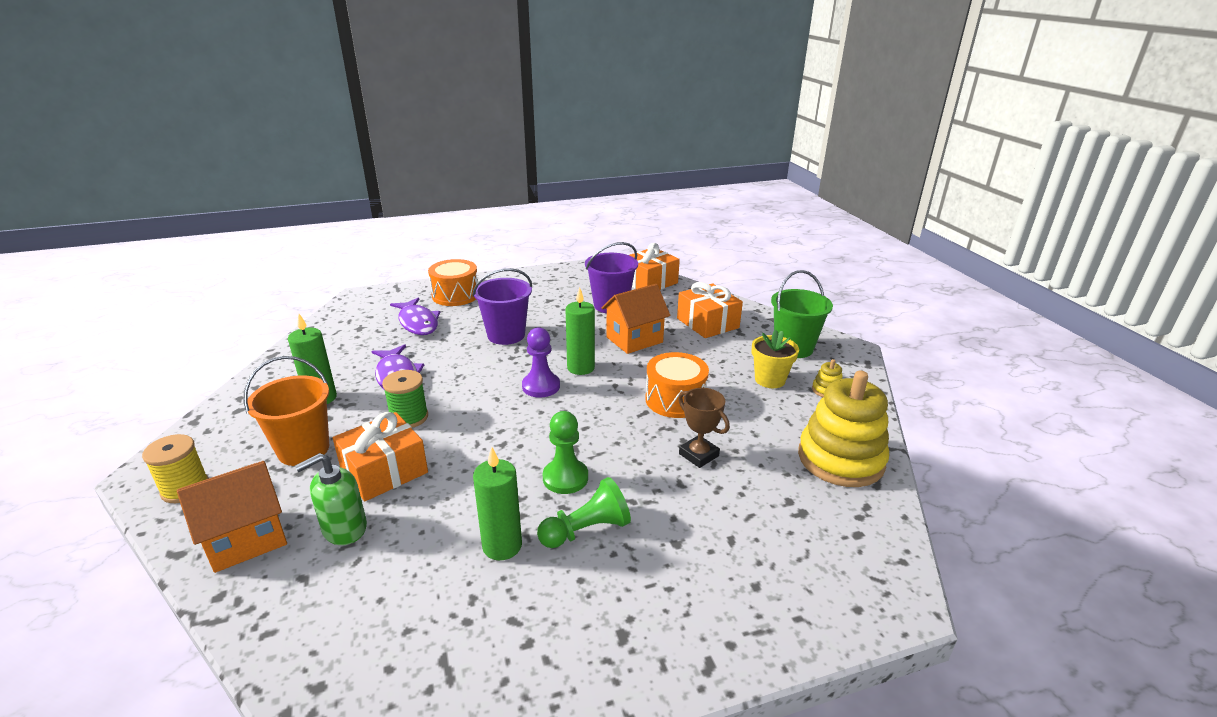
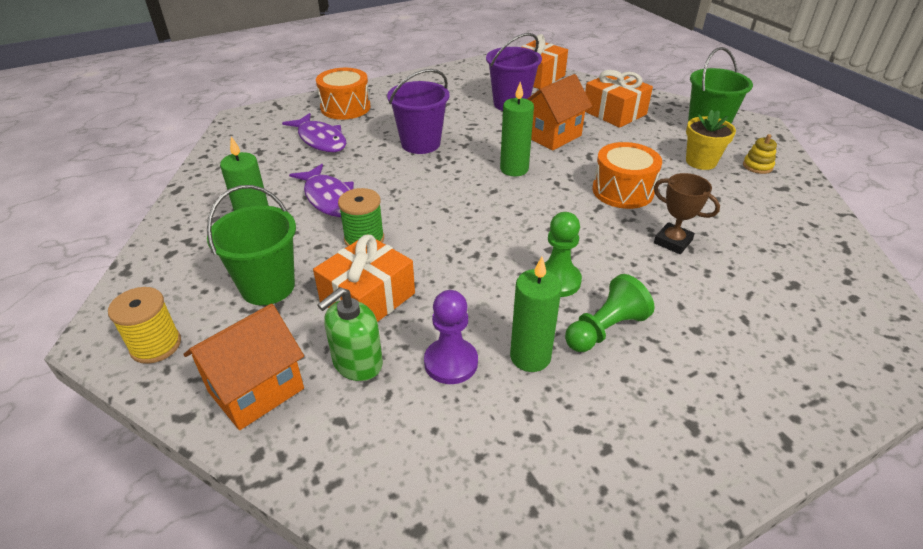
camera: 10 degrees left, 10 degrees up
(303, 450) = (268, 287): orange bucket -> green bucket
(541, 386) = (484, 192): purple pawn -> purple pawn (451, 362)
(840, 459) = (803, 230): yellow stacking toy -> none

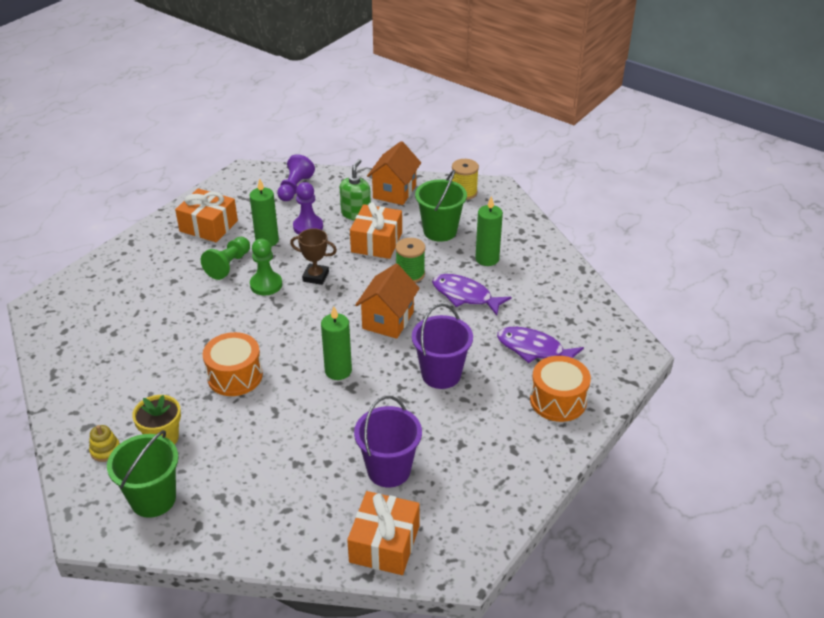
camera: 155 degrees right, 0 degrees up
(425, 477) = (294, 188): none -> purple pawn
(552, 136) = (320, 428): orange house -> orange house (388, 320)
(614, 112) = (264, 495): orange gift -> orange gift (208, 226)
(673, 242) = (189, 337): brown trophy -> brown trophy (315, 276)

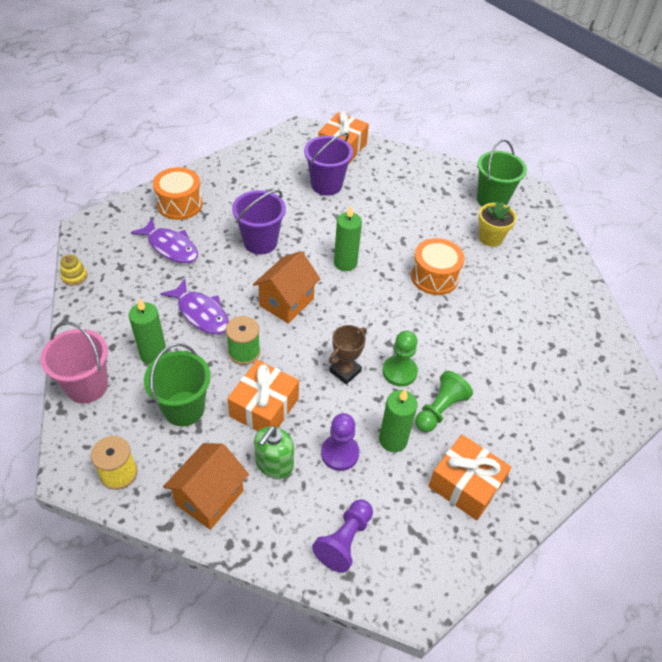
camera: 170 degrees left, 10 degrees up
(105, 450) = (533, 238): yellow stacking toy -> yellow stacking toy (74, 276)
(315, 276) = (345, 371): brown trophy -> brown trophy turned 75 degrees counterclockwise
(524, 231) = (87, 386): none -> pink bucket

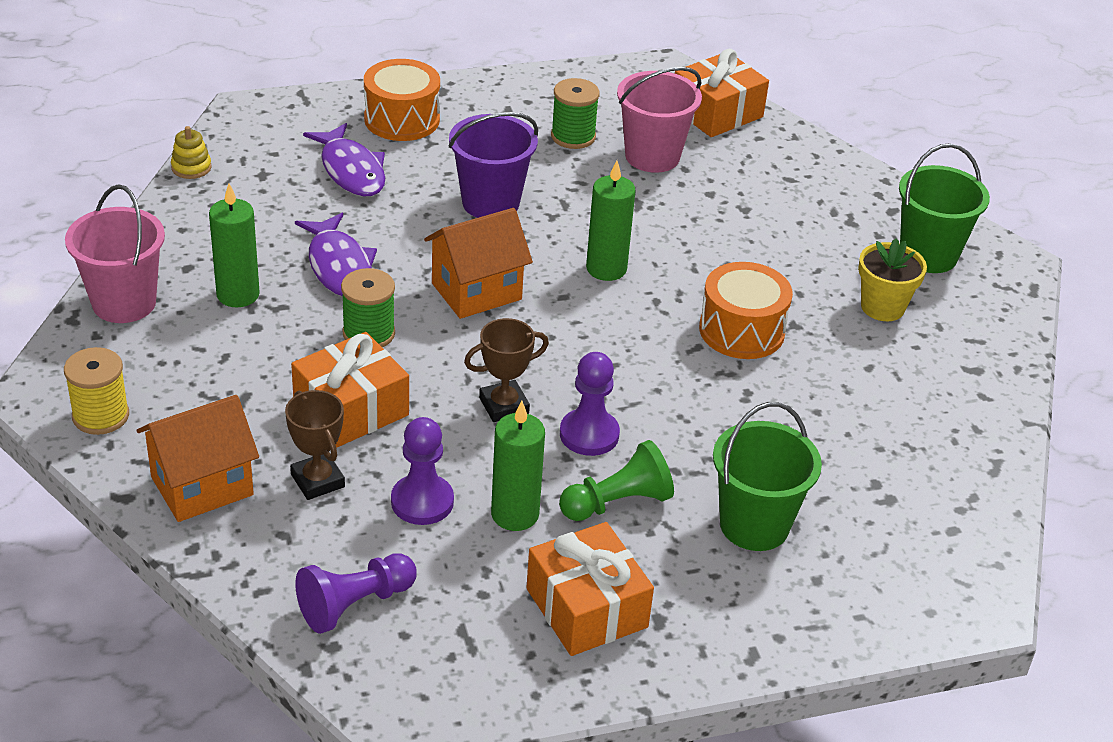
camera: 25 degrees right, 10 degrees down
(184, 408) = (236, 372): green bucket -> green bucket (754, 525)
(274, 464) = (317, 480): green soap dispenser -> brown trophy
(278, 185) = (573, 136): none -> green spool
(326, 185) = (652, 156): purple bucket -> pink bucket
(399, 372) = (589, 434): green pawn -> purple pawn

